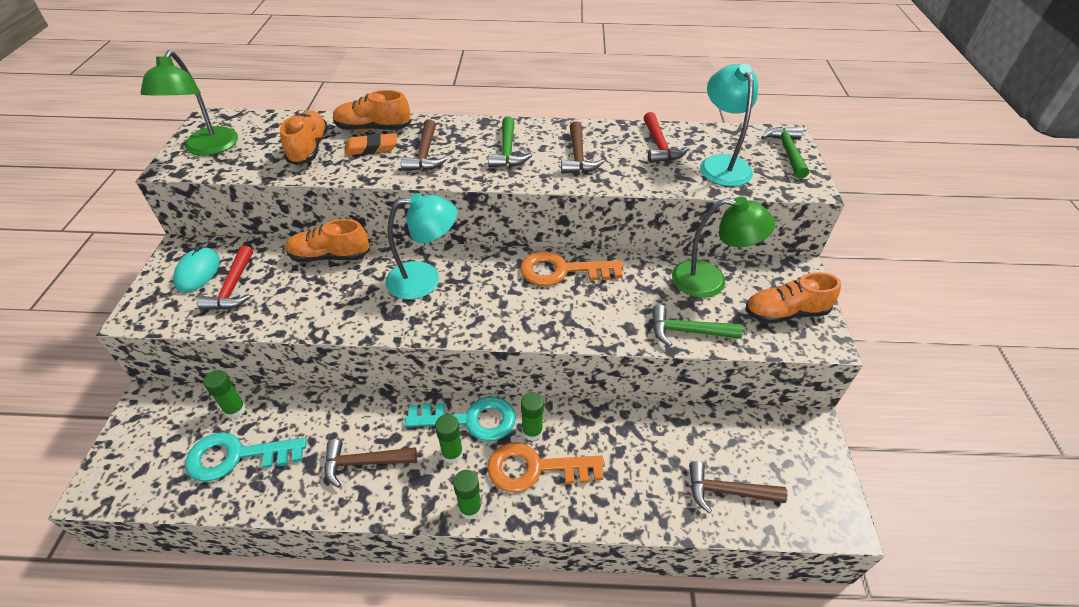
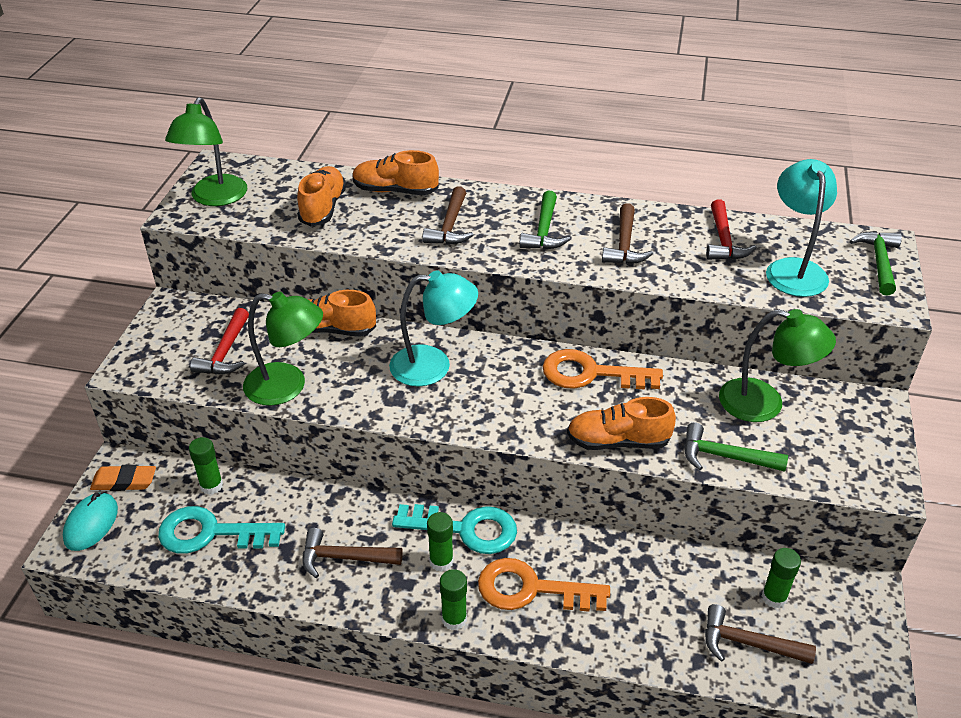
camera: 10 degrees right, 5 degrees down
(198, 272) = (189, 331): turquoise mouse -> turquoise mouse (91, 523)
(293, 313) = (287, 386): none -> green lamp
(371, 148) = (391, 214): orange eraser -> orange eraser (124, 481)
(532, 431) = (533, 550): green glue stick -> green glue stick (774, 597)
(785, 313) = (847, 450): orange shoe -> orange shoe (618, 441)

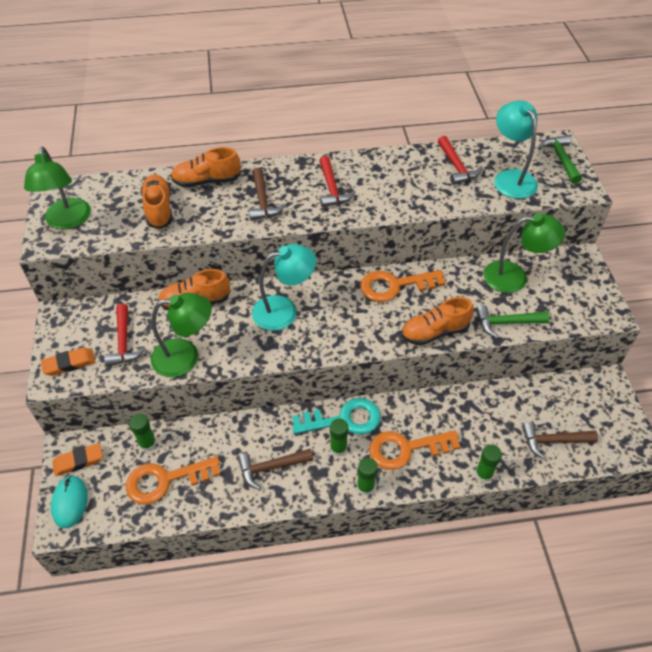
camera: 20 degrees left, 10 degrees up
(153, 359) = (69, 364): none -> orange eraser
(210, 533) = (165, 480): turquoise key -> orange key
(544, 231) = (332, 189): green hammer -> red hammer
(624, 244) = (392, 186): brown hammer -> none
(774, 597) = (556, 405): green glue stick -> green glue stick (483, 474)

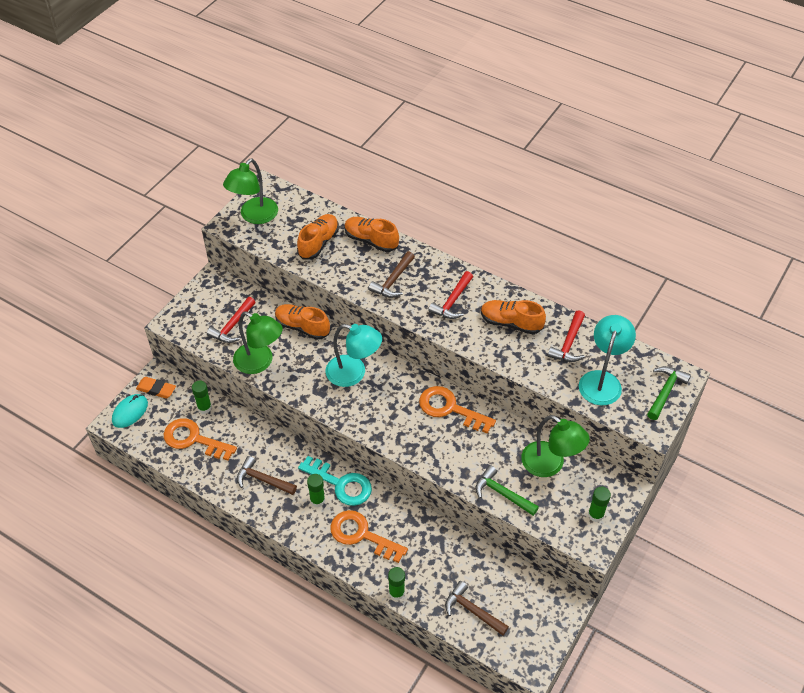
camera: 40 degrees right, 0 degrees up
(69, 364) = (189, 318): orange eraser -> none
(365, 487) = (309, 538): green glue stick -> green glue stick (595, 514)
(434, 332) = (441, 462): orange shoe -> orange shoe (511, 323)

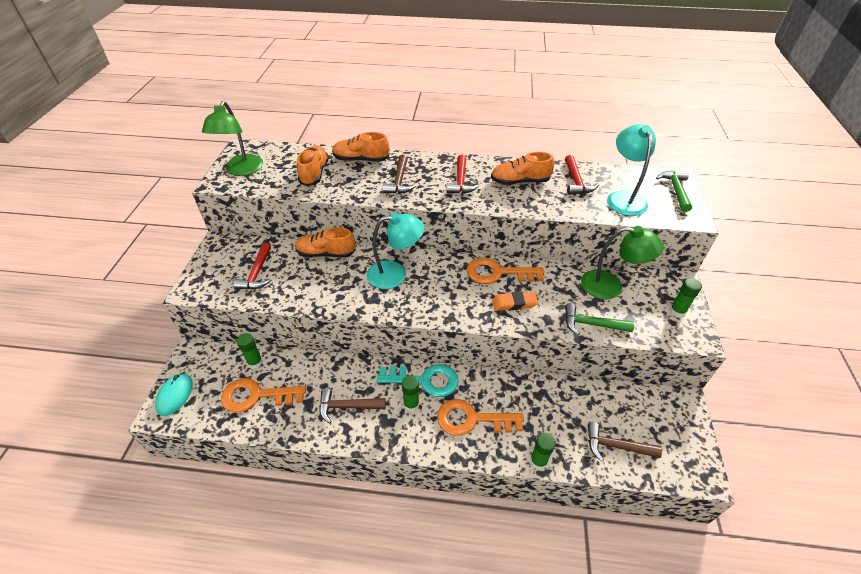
camera: 25 degrees left, 5 degrees down
(156, 389) = (196, 363): orange eraser -> orange eraser (514, 303)
(260, 362) = (300, 294): green lamp -> none

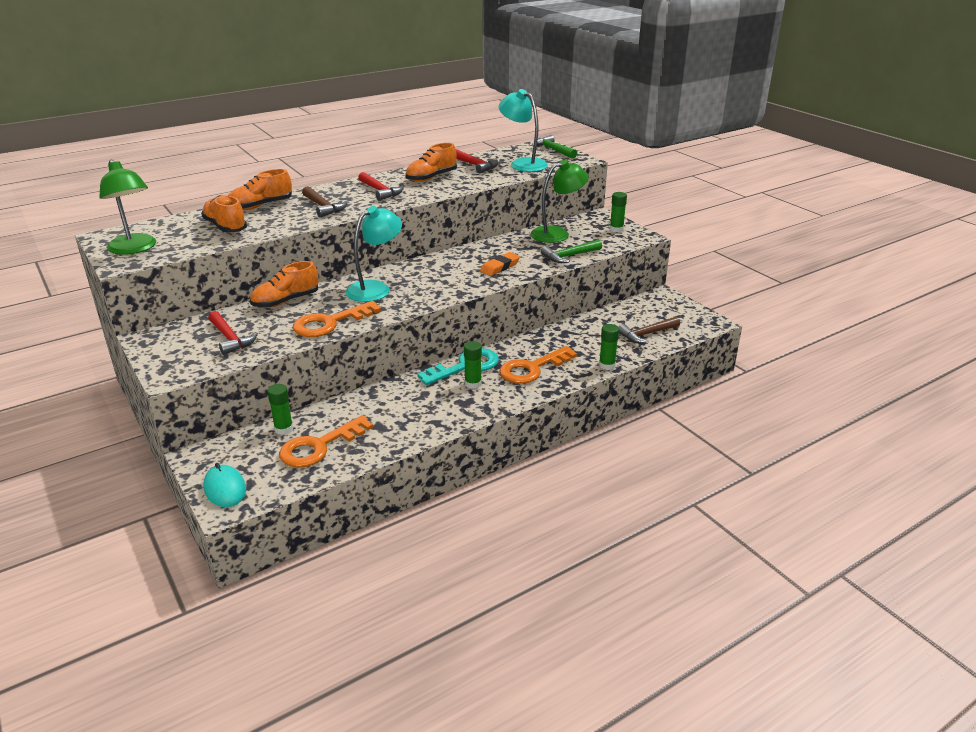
camera: 40 degrees left, 15 degrees down
(347, 406) = (419, 411): brown hammer -> none
(497, 273) = (463, 257): orange key -> orange key (330, 323)

